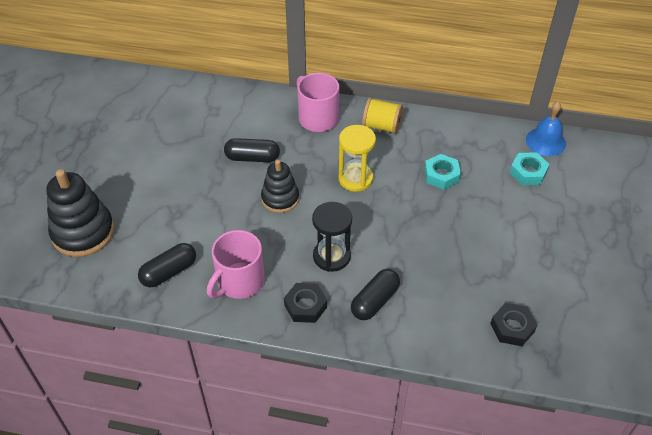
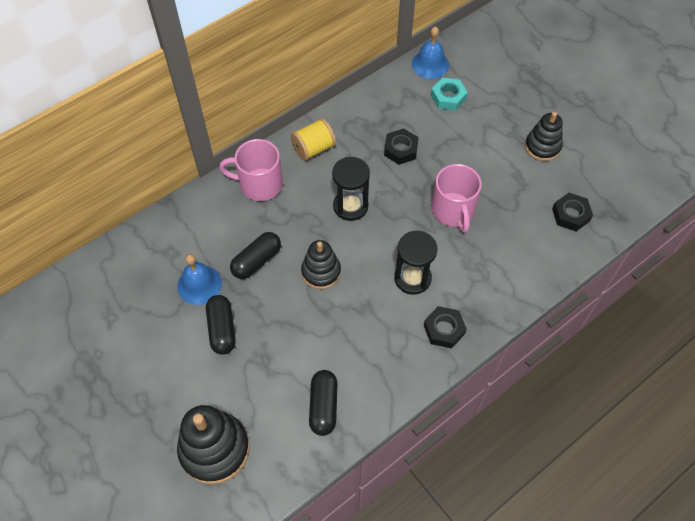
camera: 50 degrees left, 10 degrees up
(203, 141) = (199, 284): none -> blue bell
(239, 281) = (380, 360): pink mug -> pink mug (453, 211)
(355, 179) = (350, 206): yellow hourglass -> black hourglass
(374, 301) = (478, 280): black capsule -> black capsule (222, 329)
(441, 175) = (400, 149): turquoise nut -> black nut
(558, 264) = (542, 147): none -> black stacking toy

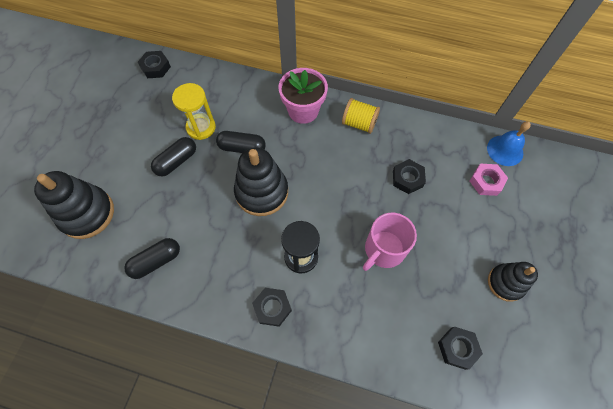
camera: 55 degrees right, 5 degrees up
(77, 287) = (155, 67): none -> black nut
(199, 284) = (201, 127): blue bell -> yellow hourglass
(259, 184) = (303, 111): pink mug -> pink flower pot
(321, 272) = (262, 192): black stacking toy -> black stacking toy, size x1.58
(350, 206) = (330, 176): black hourglass -> none
(448, 97) = (486, 181): turquoise nut -> pink nut

